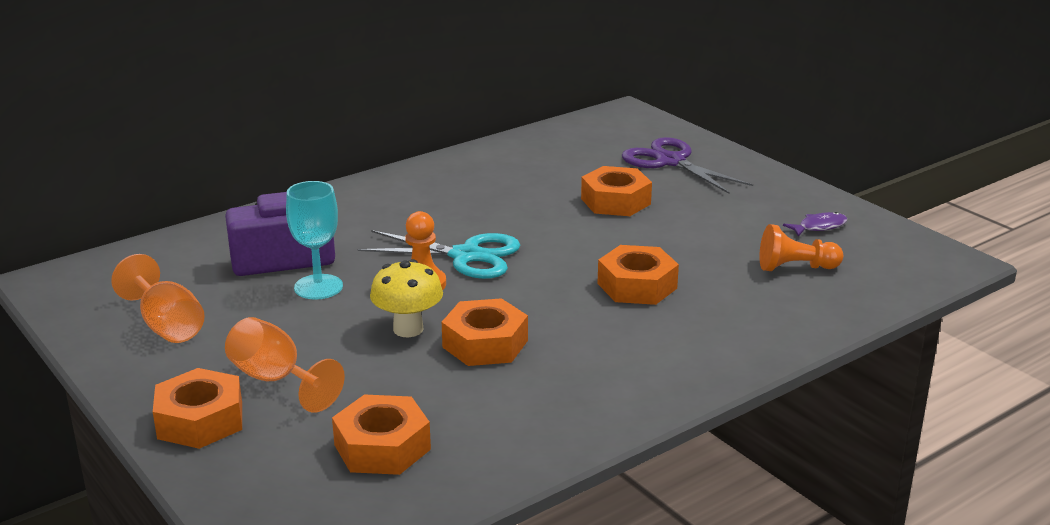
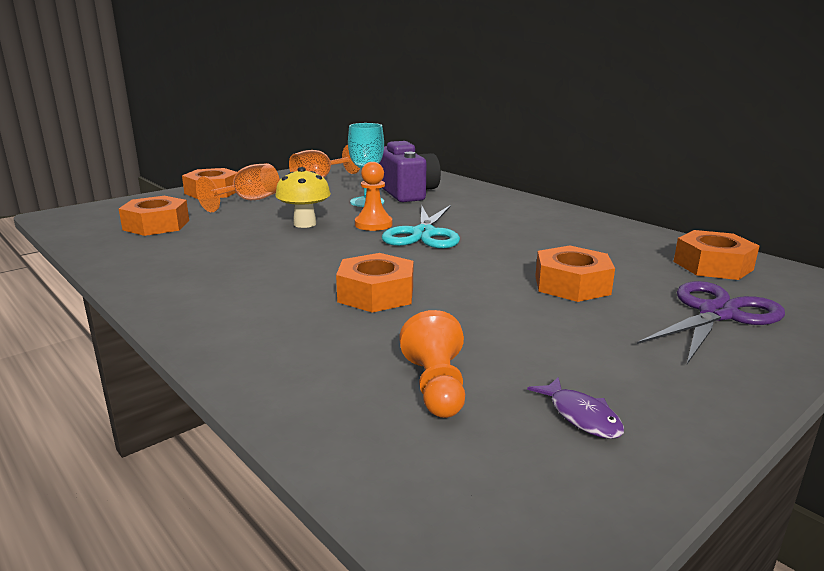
camera: 85 degrees right, 5 degrees down
(485, 344) = (277, 244): orange nut -> orange nut (712, 265)

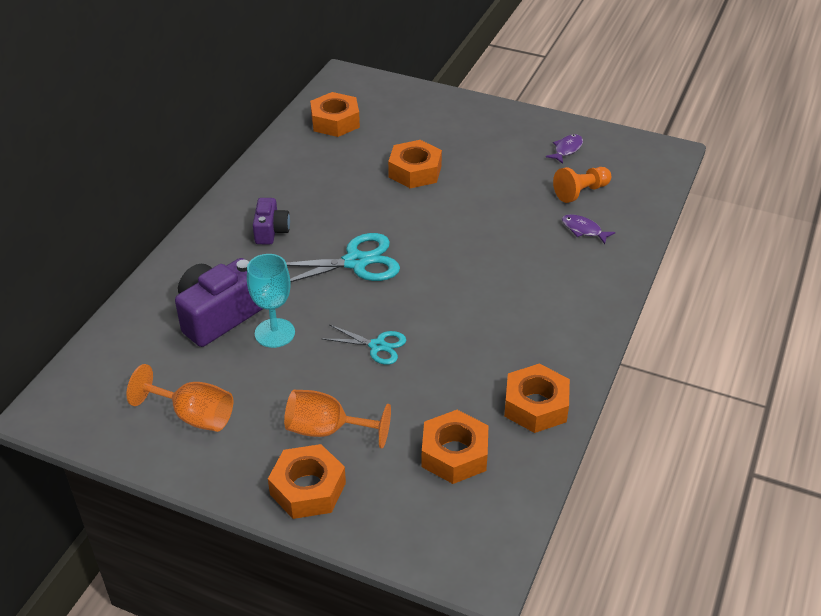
camera: 115 degrees left, 20 degrees up
(305, 224) = (377, 346): yellow mushroom -> turquoise scissors
(342, 358) = (583, 230): none -> purple fish
(373, 224) = (349, 301): orange pawn -> none
(376, 294) = (496, 246): orange nut -> orange nut (536, 406)
(502, 216) = (271, 231): none -> purple camera
(717, 314) = (420, 119): purple scissors -> none

